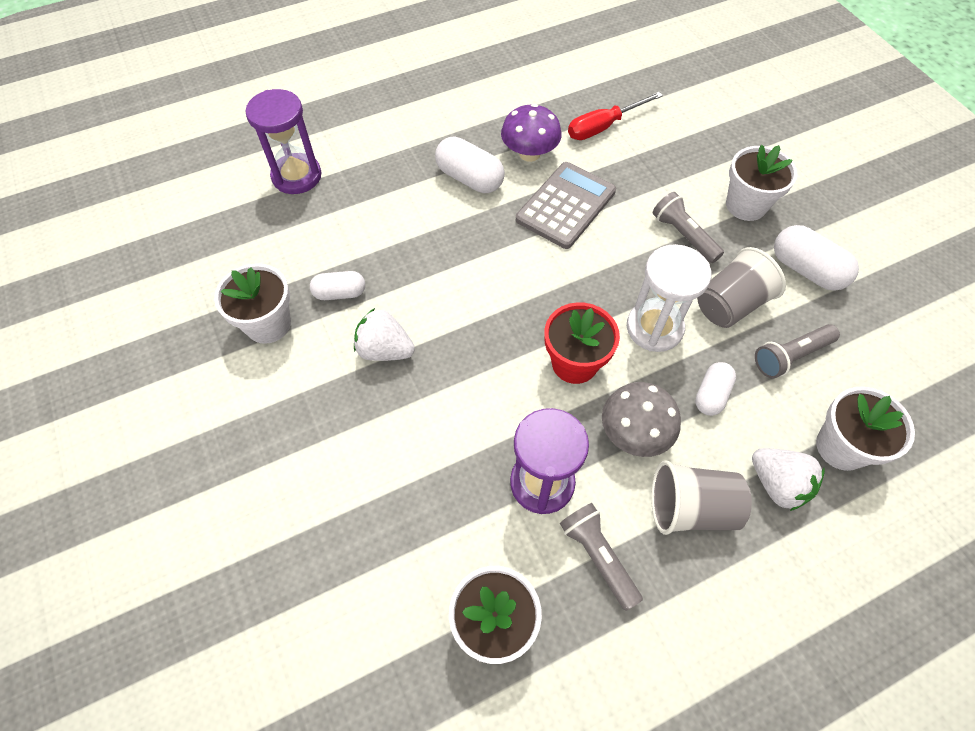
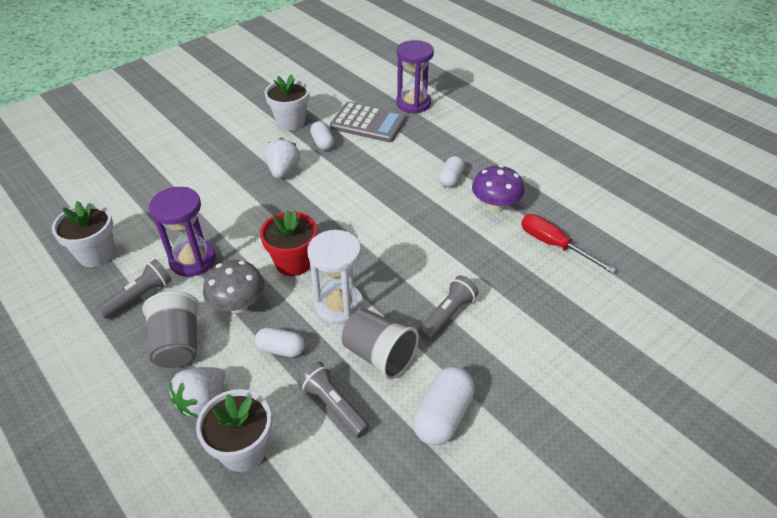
camera: 75 degrees right, 15 degrees down
(470, 178) = (451, 179): white capsule -> white capsule, size x0.64
(566, 206) = (447, 235): grey calculator -> grey calculator (368, 123)
(746, 205) = (507, 360): white flower pot -> none

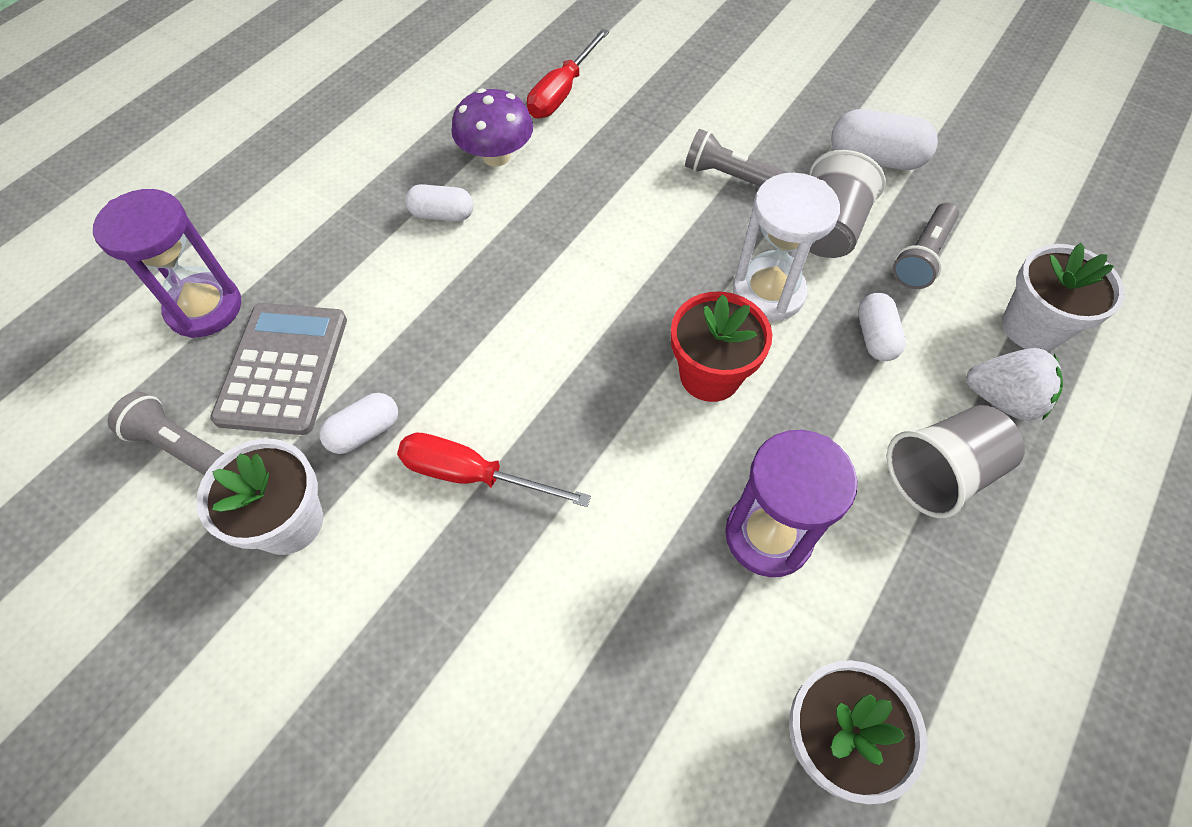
camera: 105 degrees left, 15 degrees up
(139, 296) = (885, 586): grey flashlight -> grey flashlight (182, 447)
(238, 304) = (827, 421): grey mushroom -> none
(283, 170) = (472, 475): white strawberry -> red screwdriver

